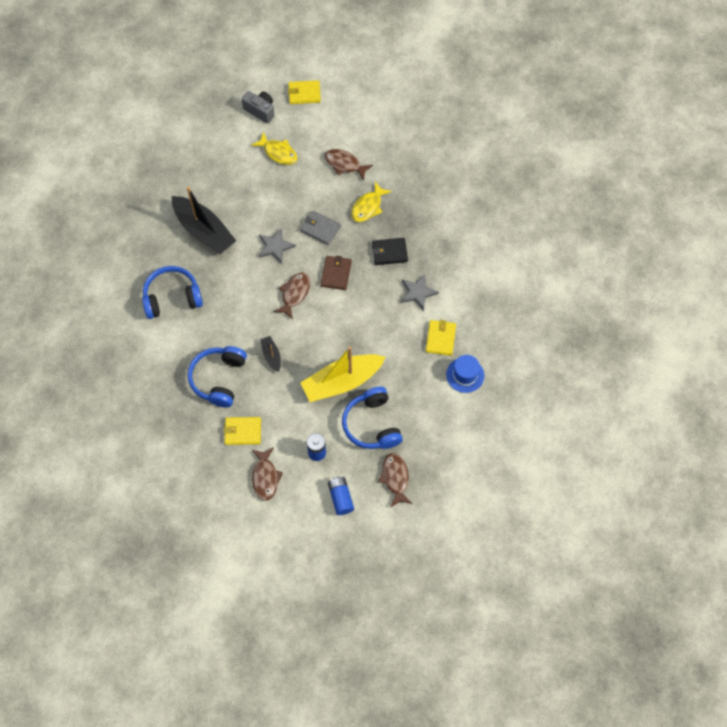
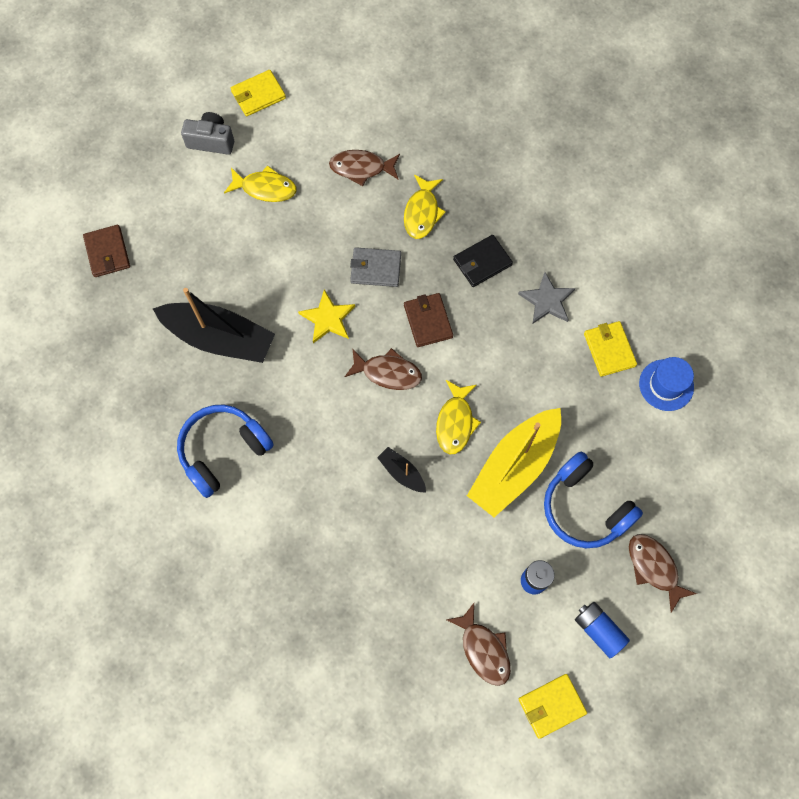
camera: 25 degrees left, 5 degrees up
(163, 153) = (107, 252): none -> brown wallet
(219, 379) = (347, 538): blue headphones -> none
(243, 431) = (419, 598): yellow wallet -> yellow wallet (551, 706)
(275, 247) = (328, 318): grey star -> yellow star
(294, 294) = (388, 372): brown fish -> brown fish turned 105 degrees clockwise
(320, 340) = (455, 422): none -> yellow fish

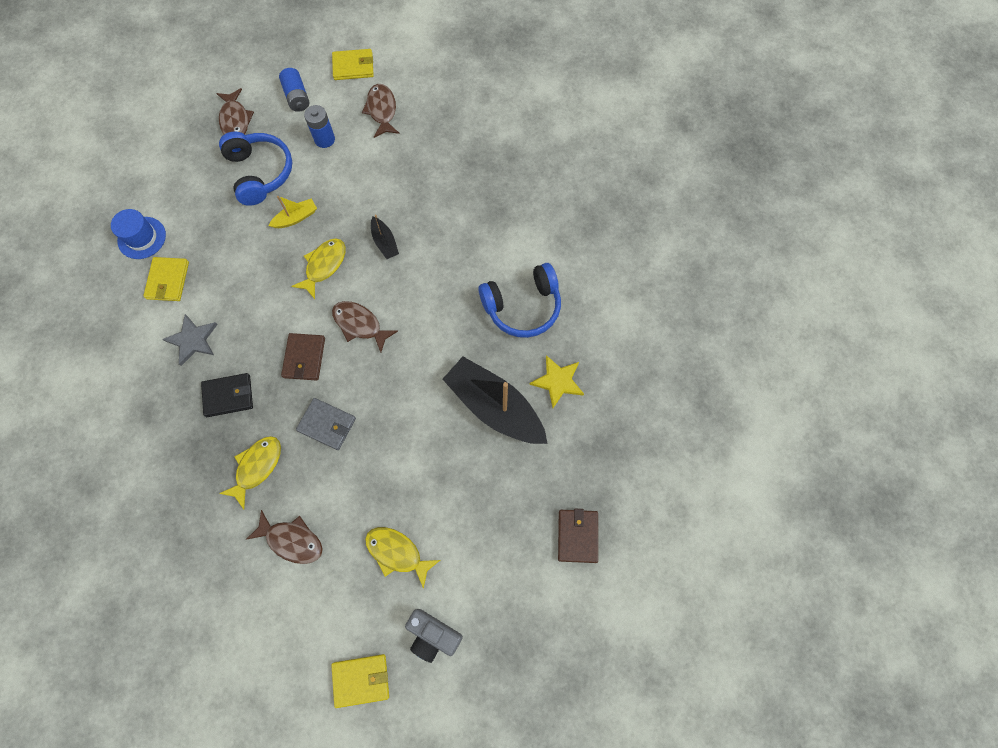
camera: 160 degrees left, 0 degrees up
(328, 318) = (390, 391): yellow star -> yellow star (558, 381)
(514, 466) = (296, 218): yellow boat -> yellow boat, size x0.46

